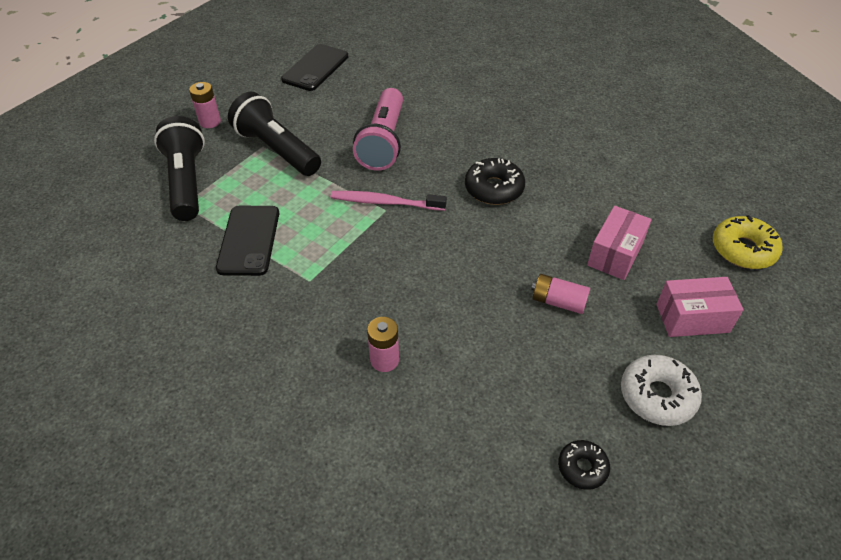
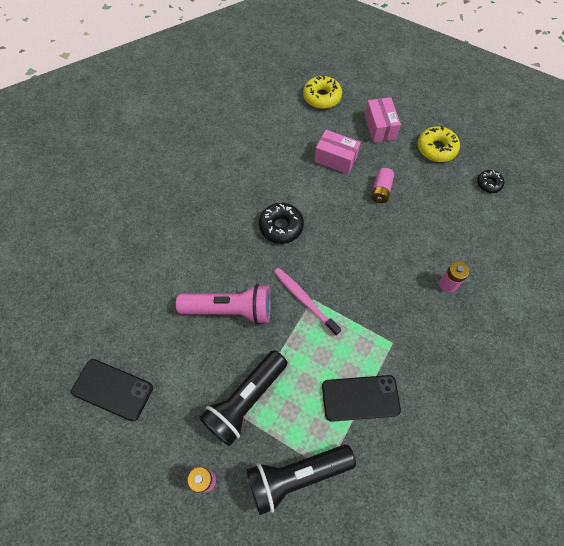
camera: 95 degrees left, 15 degrees up
(385, 202) = (304, 300): pink toothbrush -> pink toothbrush turned 135 degrees clockwise
(657, 396) = (436, 148): white donut -> yellow donut

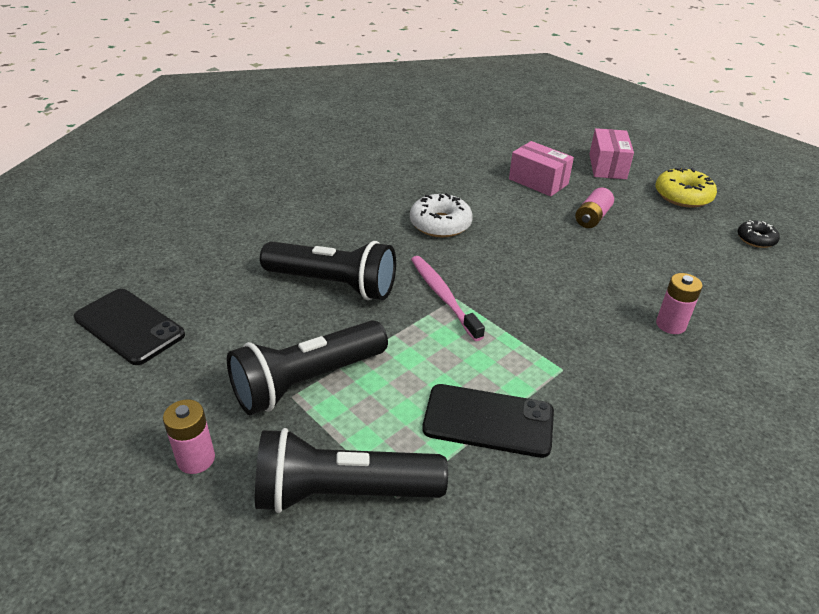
camera: 15 degrees right, 25 degrees down
(230, 310) = (333, 284): pink flashlight -> black flashlight
(281, 226) = (440, 224): black donut -> white donut
(322, 97) = (538, 132): yellow donut -> none

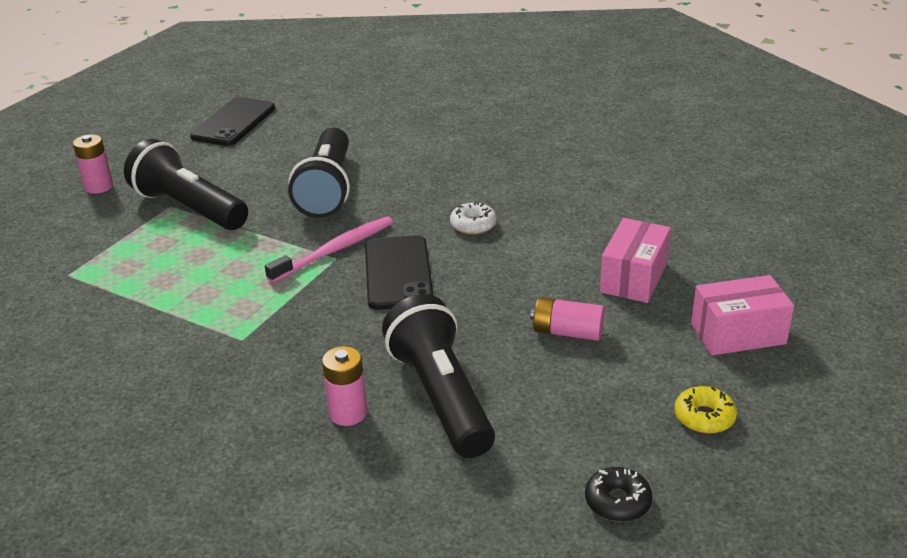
camera: 75 degrees right, 5 degrees down
(342, 492) = (71, 250): black flashlight -> black flashlight (441, 396)
(440, 224) = (473, 225): white donut -> white donut, size x0.61
(488, 420) = (158, 304): black phone -> black phone (398, 273)
(683, 196) = (704, 417): yellow donut -> yellow donut, size x0.61

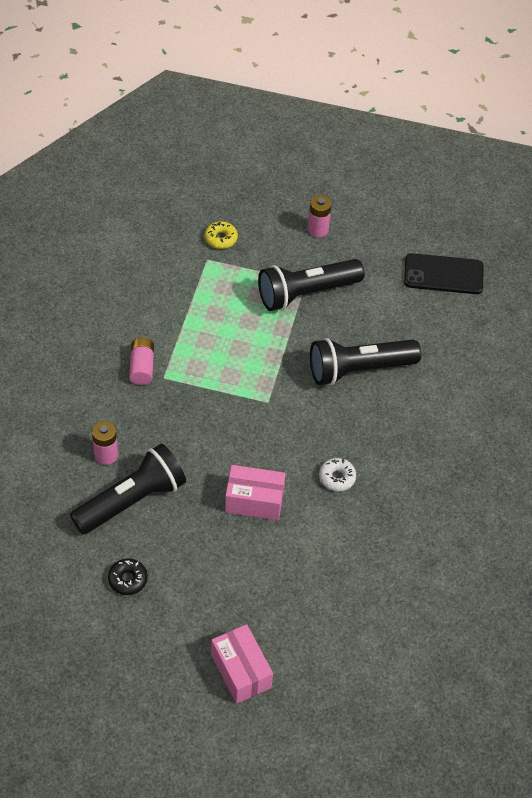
camera: 70 degrees right, 20 degrees up
(189, 208) = (306, 293): black flashlight -> black flashlight turned 135 degrees counterclockwise
(335, 250) = (277, 398): pink toothbrush -> none
(398, 273) = (259, 444): black phone -> none
(567, 332) = (216, 561): pink battery -> pink battery (142, 367)
(617, 501) = (58, 611): black donut -> black donut (128, 579)
(633, 278) = (294, 596): pink box -> pink box (254, 501)
(704, 417) = (144, 653): yellow donut -> yellow donut (221, 239)

